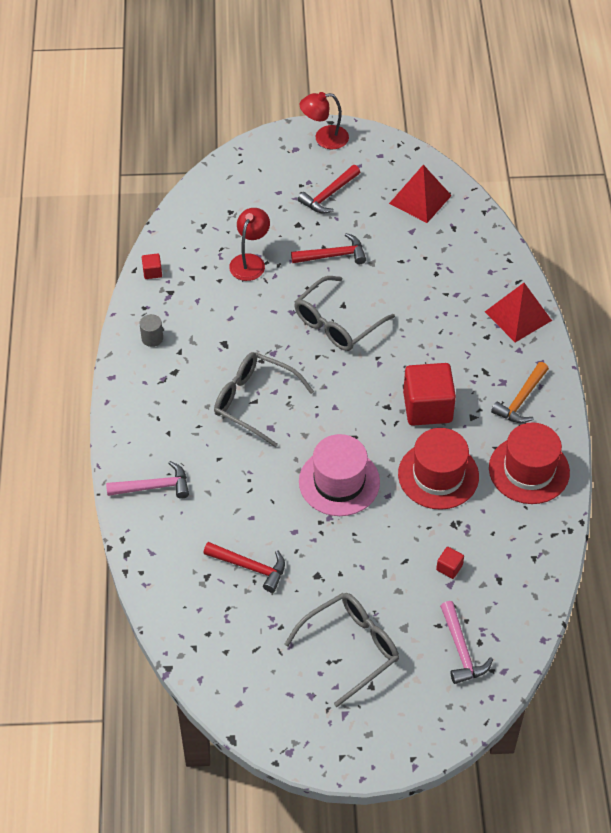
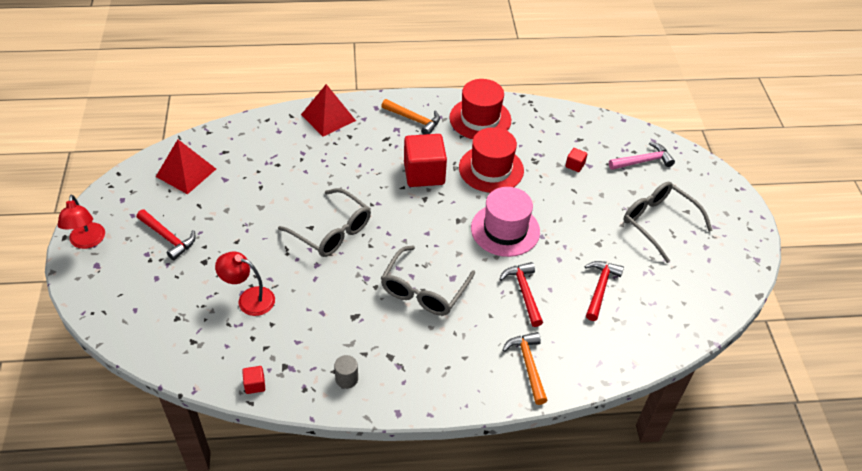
camera: 95 degrees left, 5 degrees down
(153, 487) = (528, 365): pink hammer -> orange hammer
(333, 255) = (248, 234): red hammer -> red hammer (524, 292)

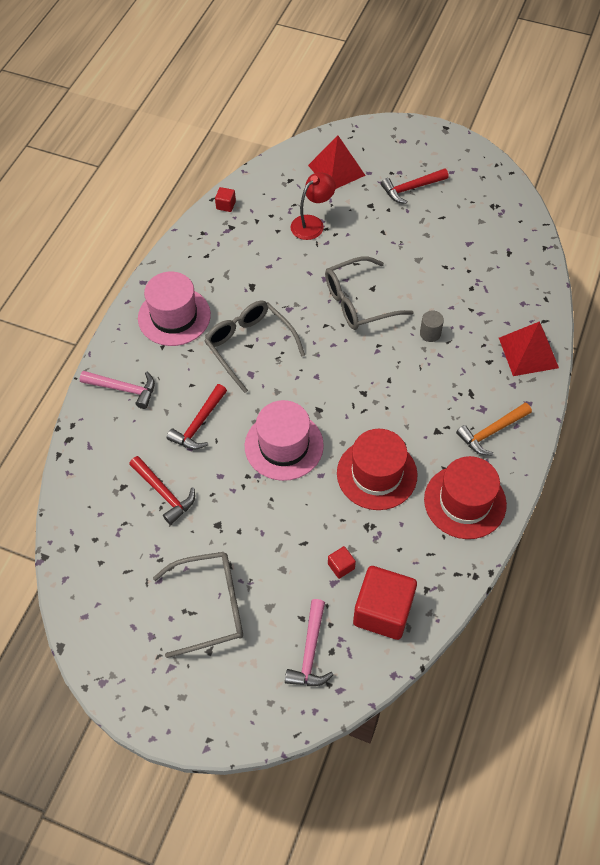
camera: 120 degrees right, 10 degrees up
(87, 242) = (433, 139): red lamp -> none
(186, 172) = (491, 218): red pyramid -> red pyramid (336, 170)
(346, 379) = (194, 261): grey cylinder -> grey cylinder (430, 333)
(424, 173) = (400, 407): red cube -> red cube (383, 611)
(425, 364) = (174, 316): none -> pink hat
(524, 292) = (199, 424): red hammer -> red hammer turned 105 degrees clockwise
(528, 365) = (123, 389): orange hammer -> pink hammer

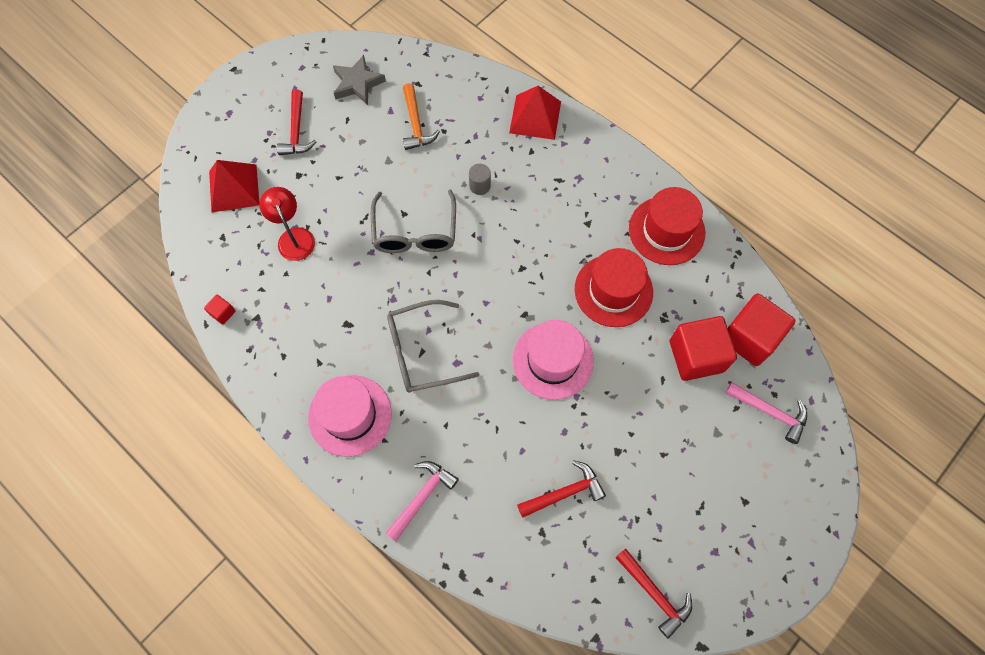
camera: 70 degrees left, 10 degrees up
(199, 424) = (496, 432): red hammer -> red hammer (654, 594)
(210, 606) = (701, 486): grey glasses -> none
(341, 566) = (696, 356): red cube -> red cube, size x2.35
(482, 211) = (357, 83): none -> grey star
(491, 432) = (605, 180): orange hammer -> orange hammer (416, 124)

